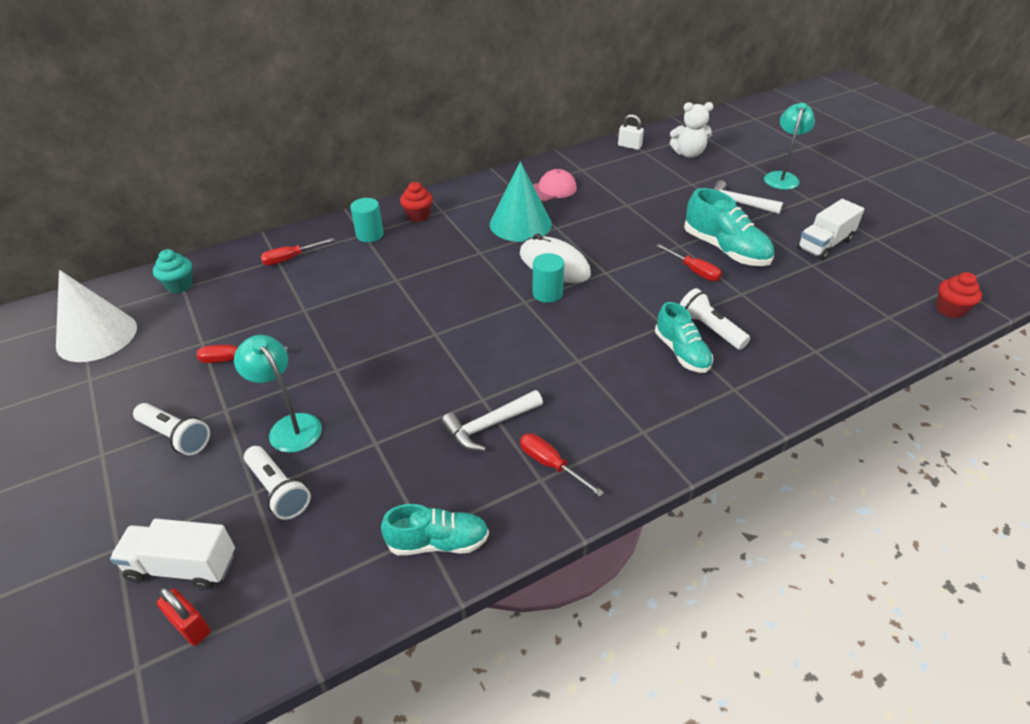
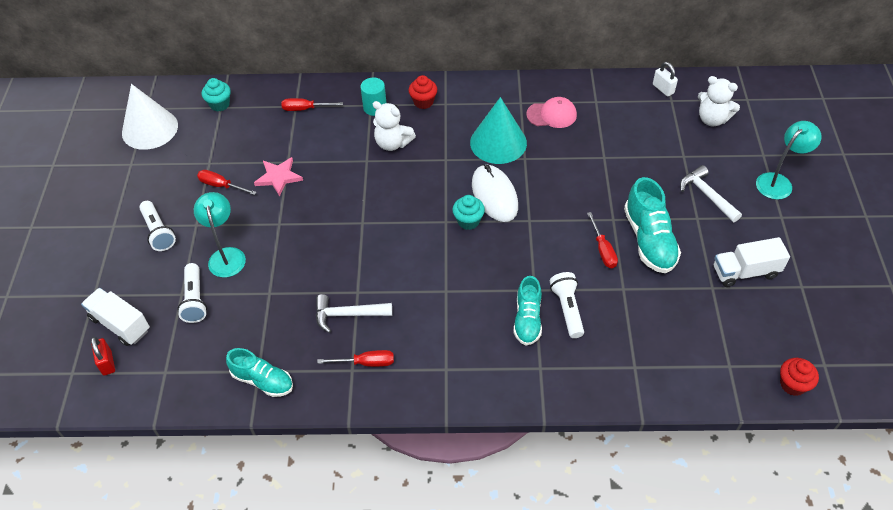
camera: 30 degrees right, 10 degrees up
(303, 327) = (278, 177): none -> pink star
(413, 257) = (392, 143): none -> white teddy bear
(547, 293) = (468, 221): turquoise cylinder -> turquoise cupcake
(550, 465) = (366, 363): red screwdriver -> red screwdriver turned 105 degrees clockwise

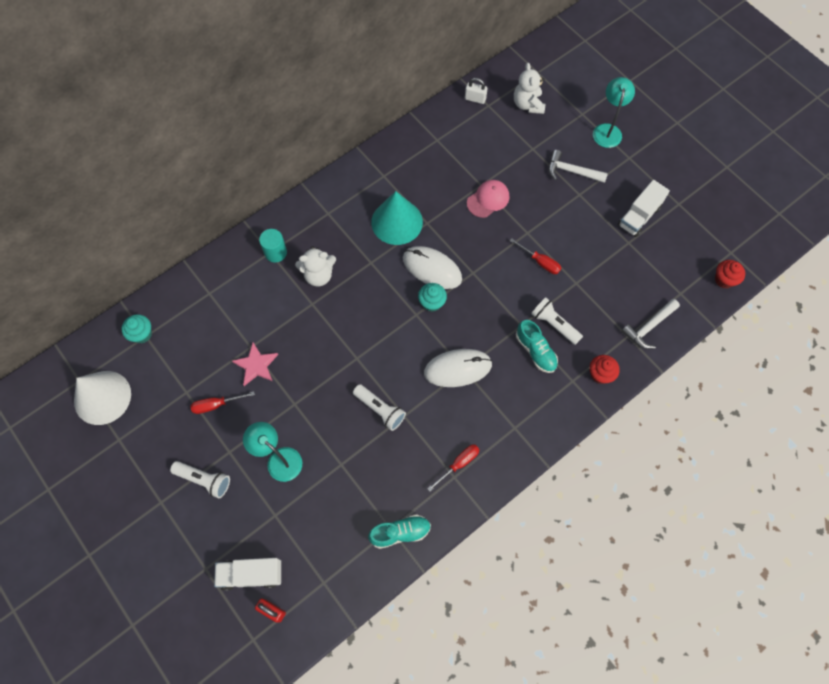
camera: 40 degrees left, 15 degrees up
(195, 299) = (290, 511): white flashlight -> white flashlight (380, 409)
(305, 109) = (220, 290): red screwdriver -> none
(348, 314) = (413, 438): white hammer -> white hammer (649, 327)
(423, 102) = (309, 222): red cupcake -> red cupcake (600, 374)
(440, 286) = (457, 369): none -> white mouse
(552, 115) = (415, 172): pink cap -> pink cap (488, 199)
(649, 240) = (563, 233): turquoise shoe -> none
(712, 119) = (528, 104): white teddy bear -> white teddy bear turned 90 degrees clockwise

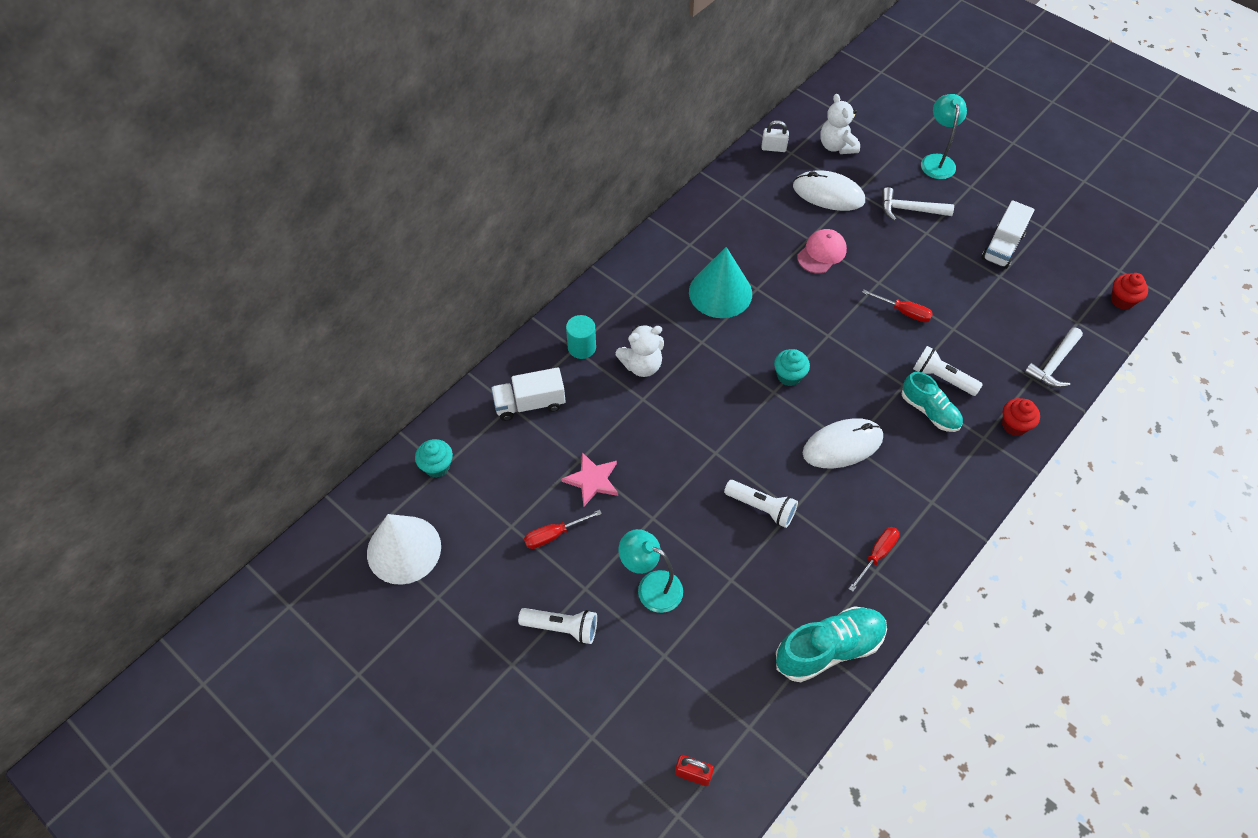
camera: 10 degrees left, 10 degrees down
(251, 574) = (654, 733): white truck -> white truck (530, 404)
(400, 532) = (829, 649): turquoise shoe -> turquoise shoe, size x1.50
(432, 268) = (778, 338): white mouse -> white mouse (828, 194)

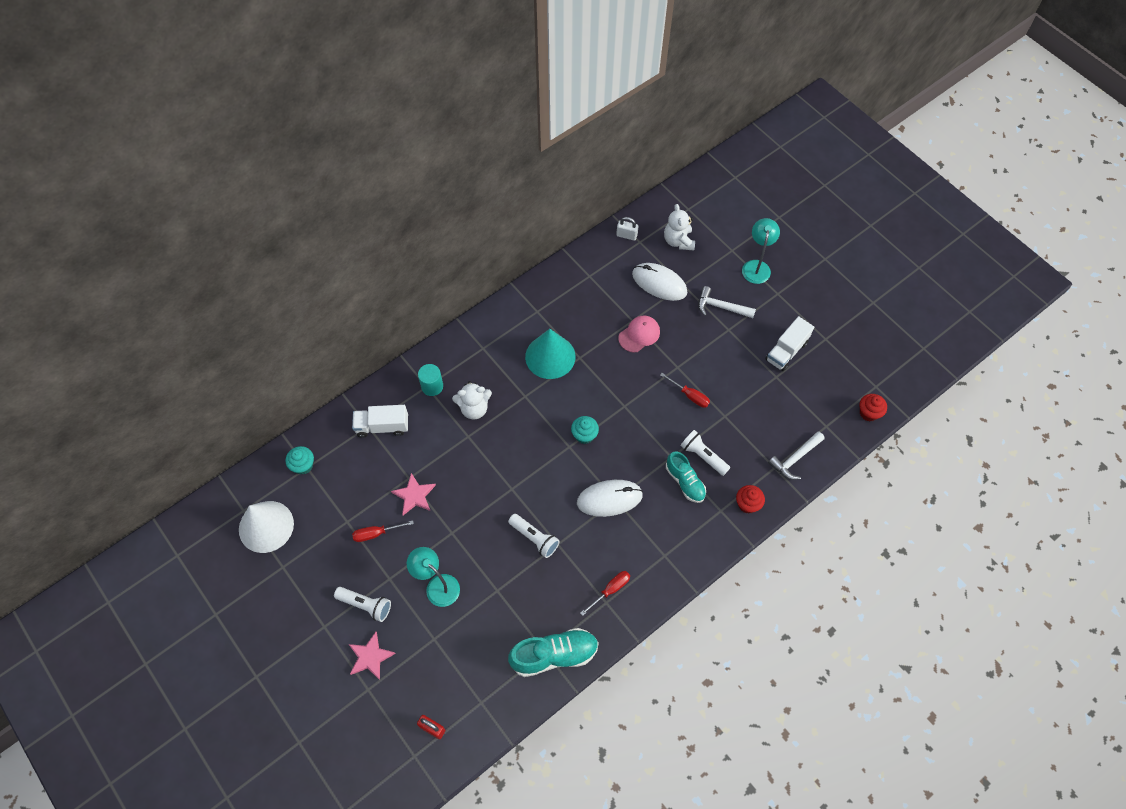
camera: 10 degrees right, 5 degrees up
(584, 694) = (370, 657): none -> pink star

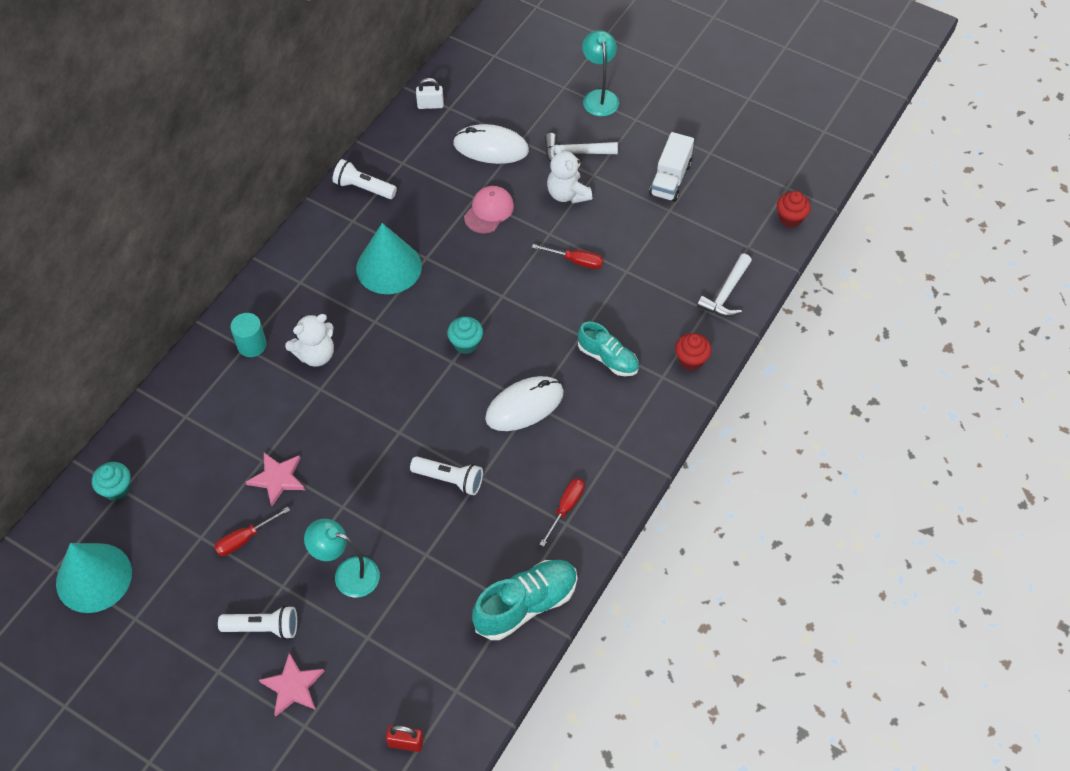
camera: 20 degrees left, 5 degrees down
(266, 526) = (94, 577): white cone -> turquoise cone
(382, 426) = (205, 411): white truck -> none
(678, 241) = (495, 94): white teddy bear -> white teddy bear (567, 194)
(703, 456) = (618, 323): white flashlight -> white flashlight (363, 188)

